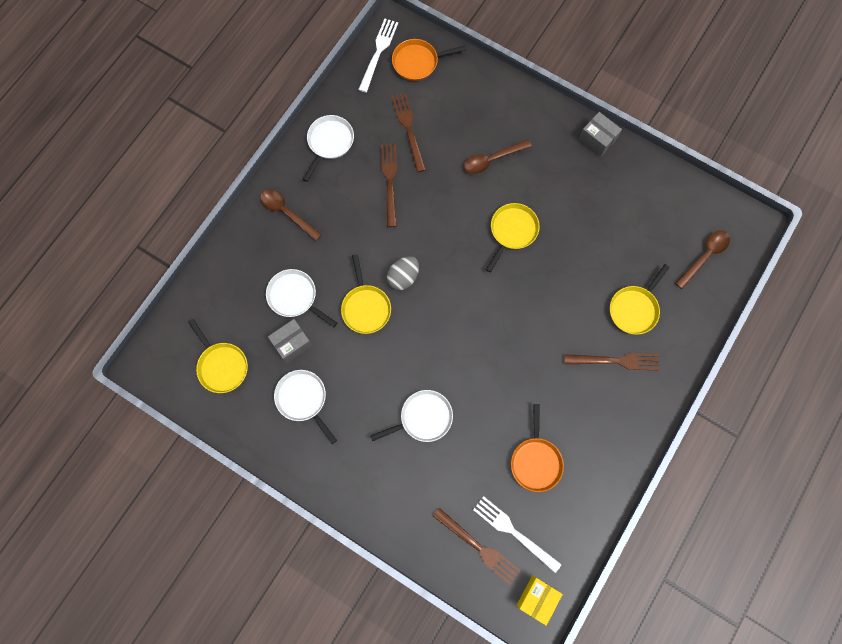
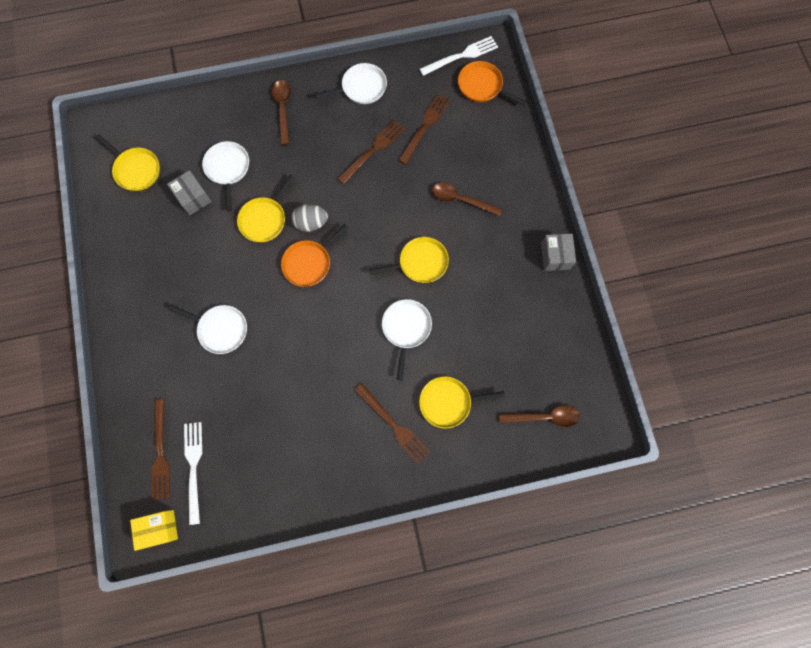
camera: 45 degrees right, 0 degrees up
(222, 366) = (136, 170): yellow pan -> yellow pan turned 60 degrees counterclockwise
(292, 343) = (193, 198): grey box -> grey box turned 45 degrees clockwise
(303, 399) = (160, 240): white pan -> white pan (406, 328)
(535, 461) = (261, 435): orange pan -> orange pan (309, 263)

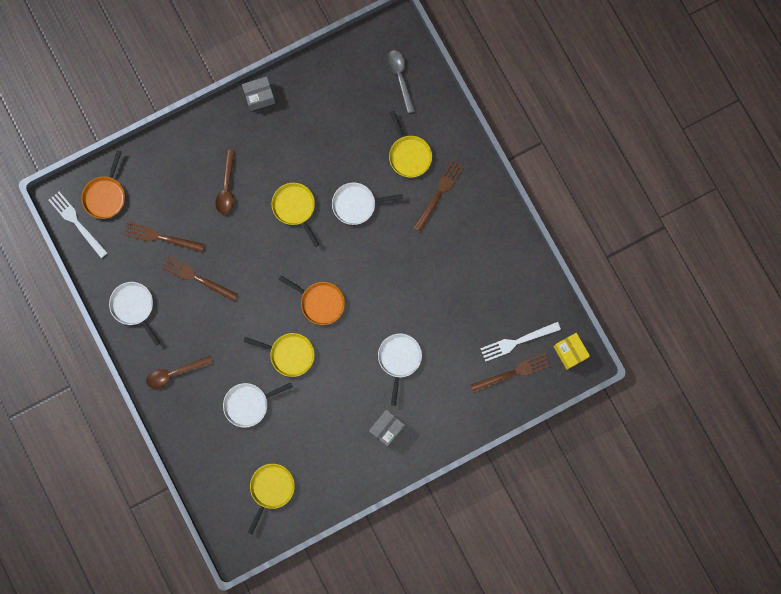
camera: 105 degrees left, 5 degrees up
(193, 198) = (285, 426): grey box -> grey box (386, 429)
(311, 223) = (282, 312): grey egg -> none
(544, 417) = (400, 78): brown spoon -> grey spoon

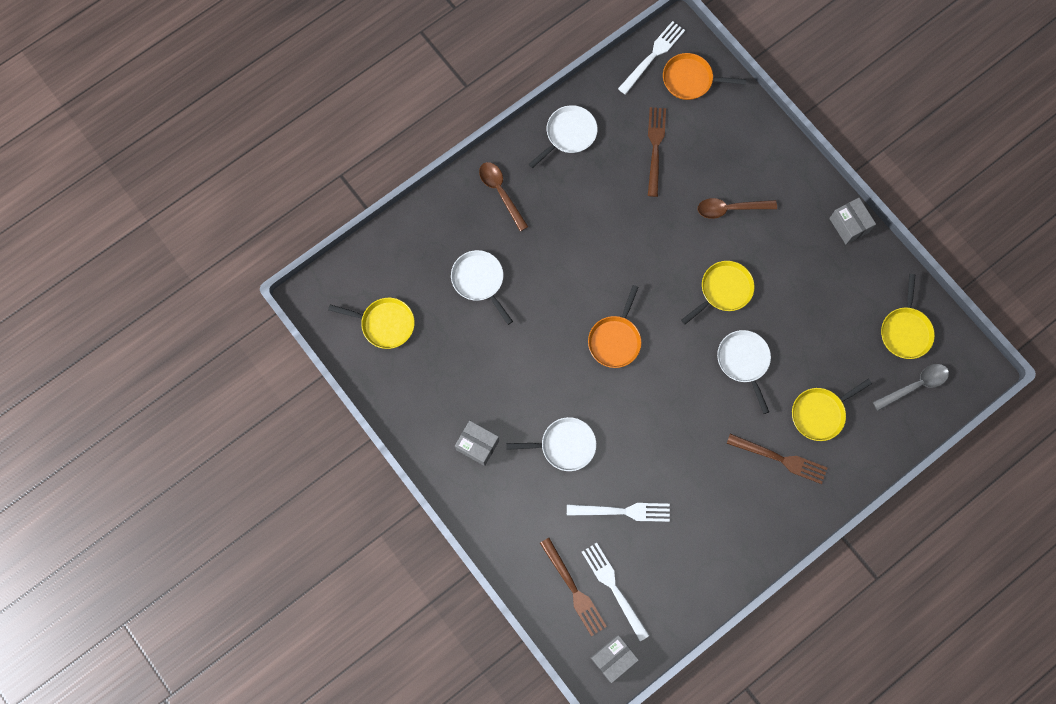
camera: 80 degrees right, 5 degrees down
(196, 277) = (616, 195): brown fork -> none
(289, 354) = (546, 316): yellow pan -> yellow pan (905, 331)
(459, 322) = (623, 511): none -> white fork
(570, 352) = (613, 658): yellow box -> grey box

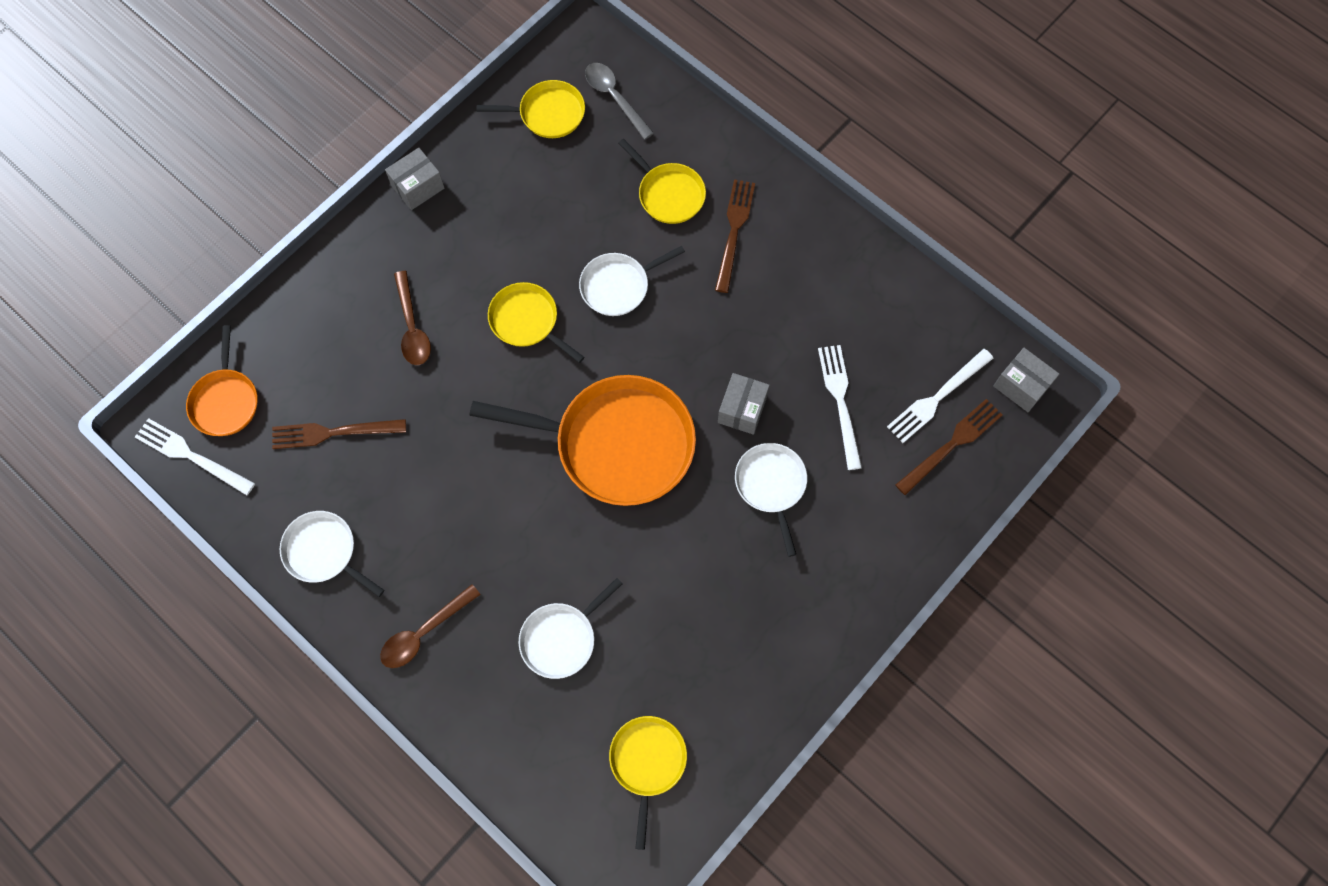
camera: 100 degrees left, 5 degrees down
(477, 445) = (795, 598): grey box -> grey box (742, 409)
(615, 340) = (617, 444): orange pan -> orange pan, size x1.91

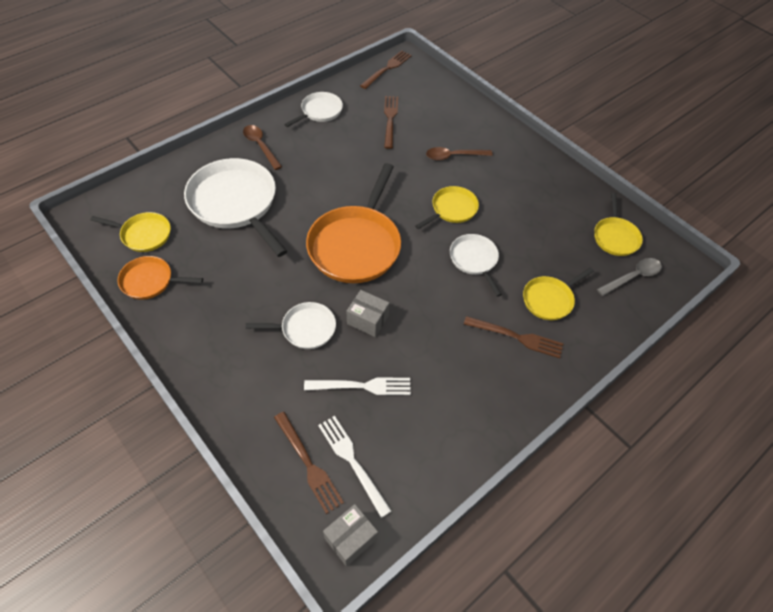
camera: 95 degrees right, 15 degrees down
(190, 455) = (387, 68): white fork -> brown fork
(225, 401) = (417, 81): orange pan -> orange pan (150, 281)
(418, 187) = (553, 166): grey box -> none
(561, 638) = (235, 203): white pan -> white pan, size x1.91

